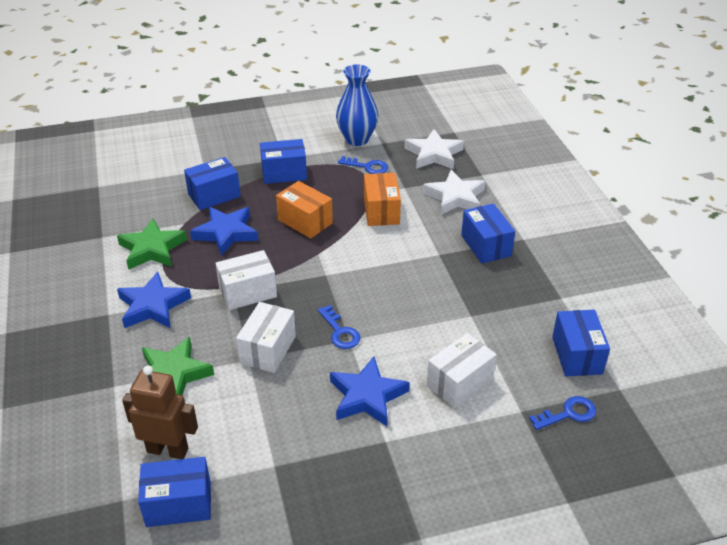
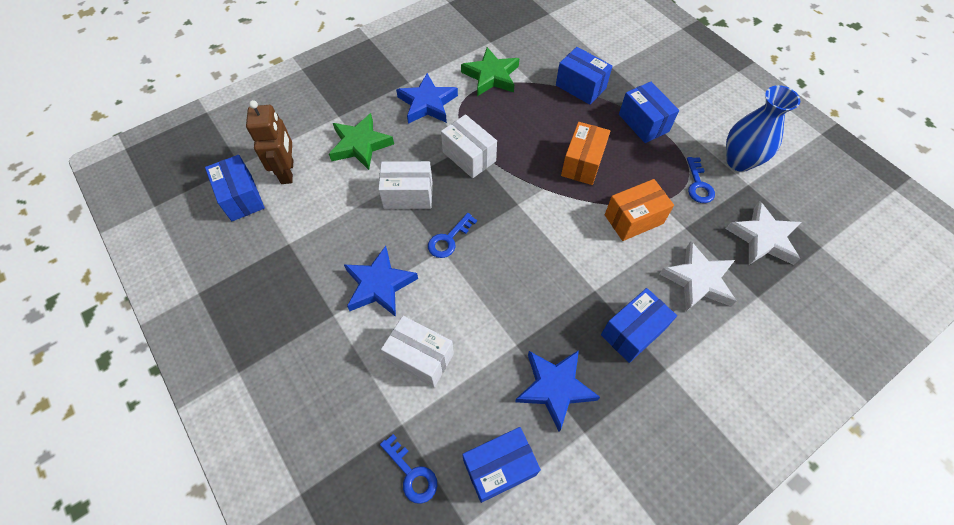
camera: 70 degrees right, 20 degrees up
(226, 233) = (535, 114): blue star -> blue star (555, 388)

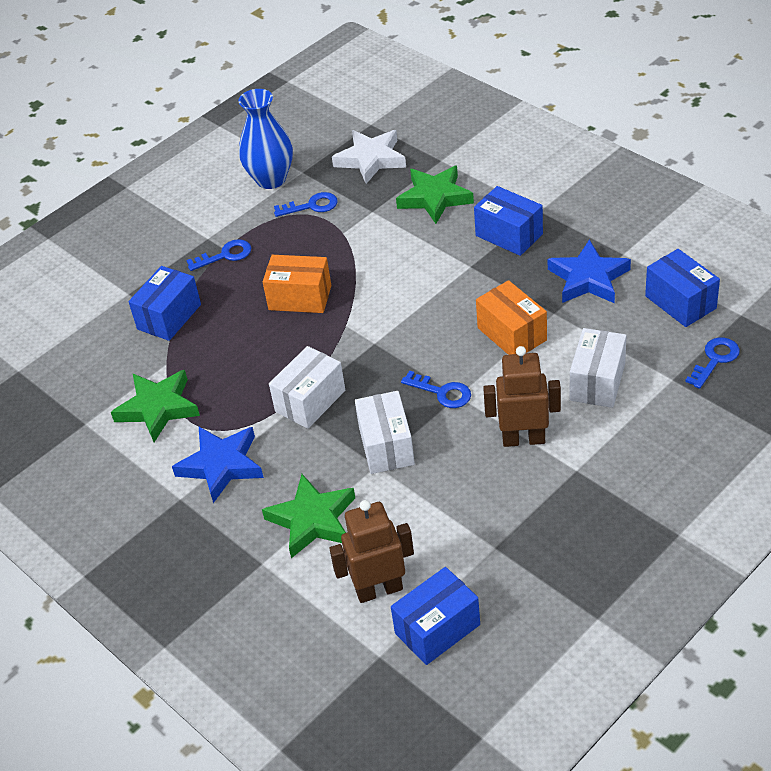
camera: 95 degrees left, 15 degrees down
(379, 285) = (523, 439): blue star -> brown robot
(633, 219) = (371, 248): orange box -> orange box (512, 334)
(643, 123) = (225, 255): blue box -> blue key
(698, 280) = (435, 198): white star -> green star

